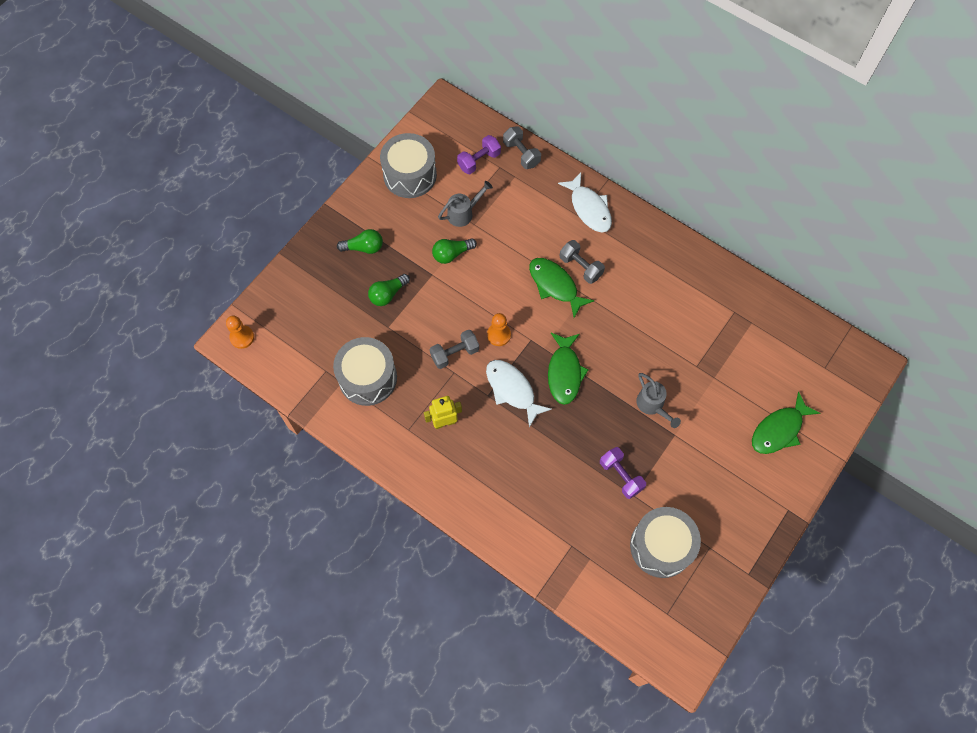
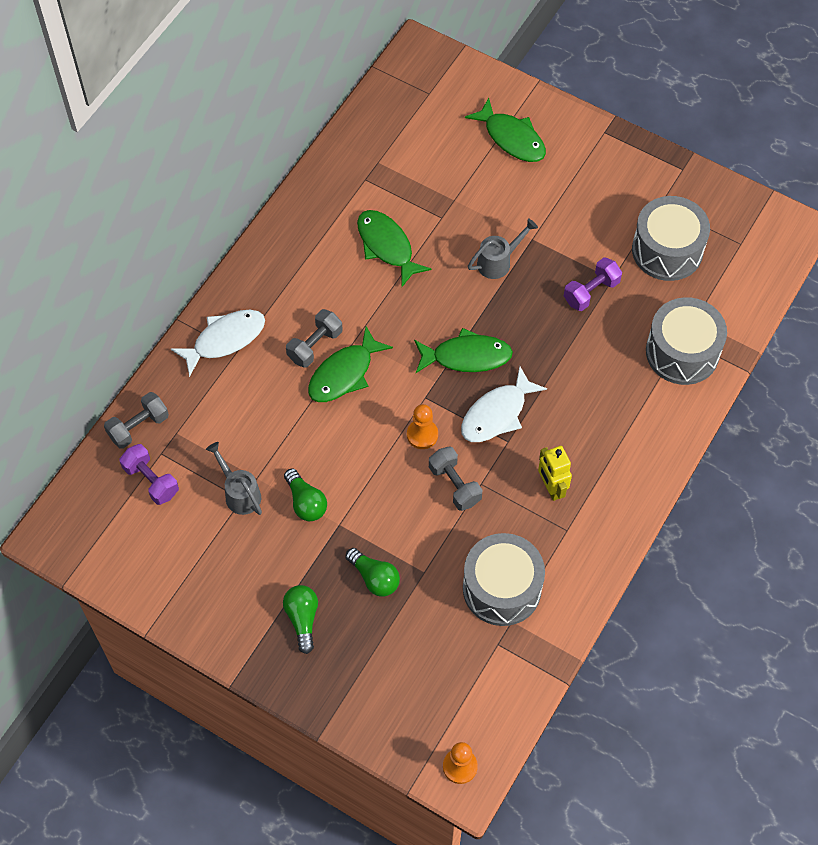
camera: 95 degrees left, 5 degrees down
(410, 175) = (177, 571): grey drum -> grey drum (682, 352)
(669, 323) = (387, 246): none -> green fish

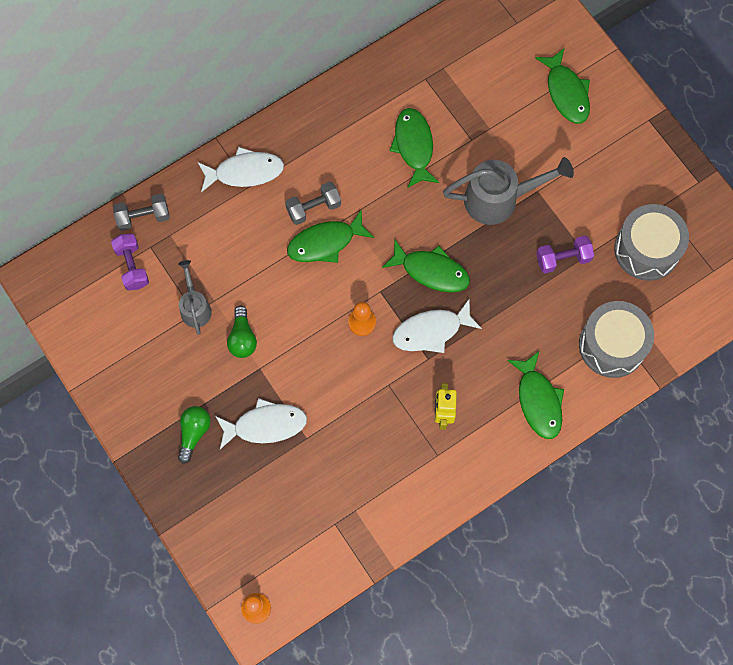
camera: 25 degrees right, 10 degrees up
(374, 578) = (265, 425): green light bulb -> white fish
(454, 485) = (367, 376): grey dumbbell -> none
(498, 262) = (498, 199): grey watering can -> grey watering can, size x1.73
(502, 588) = (361, 480): grey drum -> none
(639, 434) = (538, 401): none -> green fish

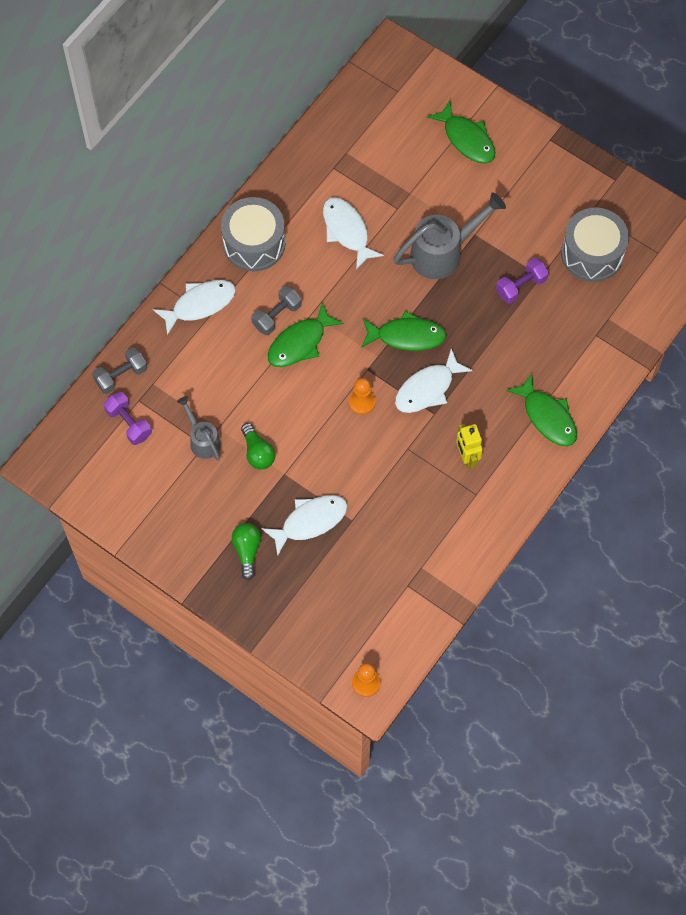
camera: 20 degrees left, 5 degrees down
(414, 146) = (347, 231): green fish -> white fish
(612, 345) = (593, 347): grey drum -> grey drum (254, 243)

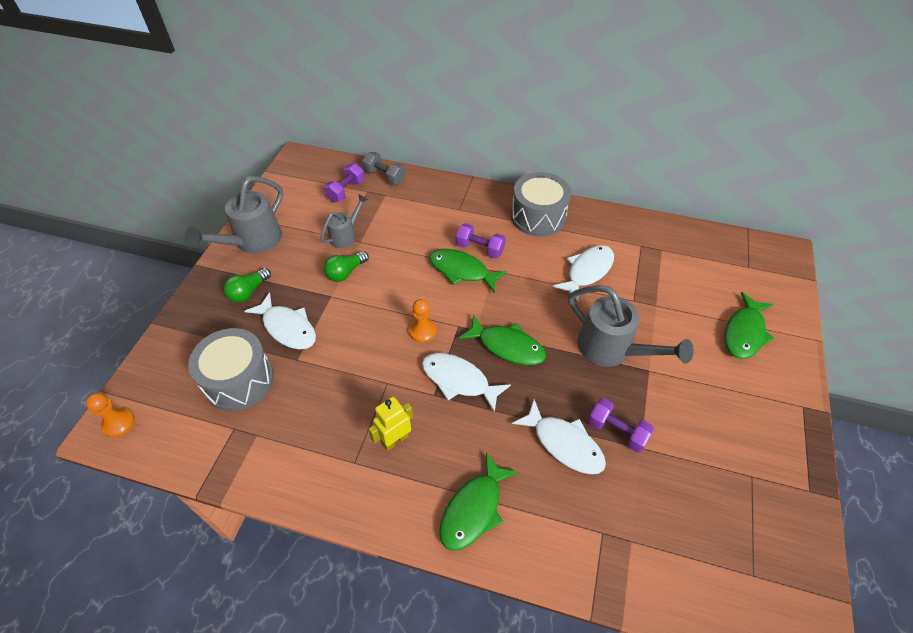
camera: 70 degrees right, 15 degrees down
(172, 536) = (253, 241): none -> grey watering can
(200, 304) = (466, 201): white fish -> white fish (564, 443)
(247, 551) = (248, 292): green light bulb -> green light bulb turned 150 degrees clockwise
(277, 316) = (480, 249): grey dumbbell -> purple dumbbell
(406, 336) = (507, 346): green fish -> green fish turned 45 degrees counterclockwise
(592, 254) = (701, 494): grey drum -> grey drum (239, 380)

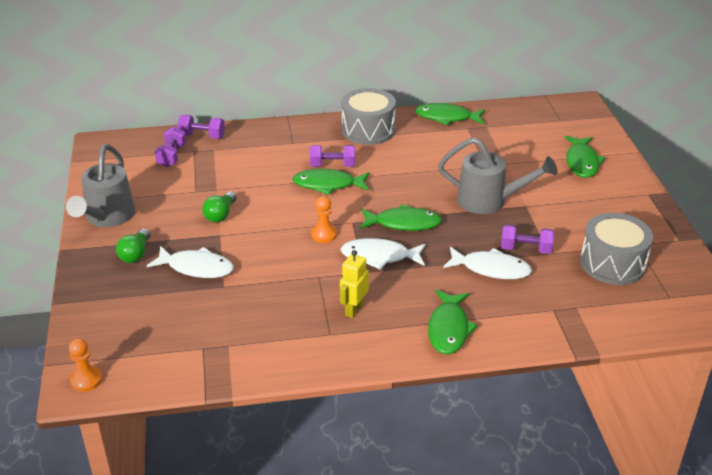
camera: 25 degrees left, 15 degrees down
(239, 380) = (180, 316): grey drum -> grey drum (612, 263)
(345, 235) = (198, 189): grey watering can -> none
(384, 176) = (202, 136): grey dumbbell -> purple dumbbell
(587, 271) = (436, 156): white fish -> none
(625, 225) = (446, 117): none -> green fish

